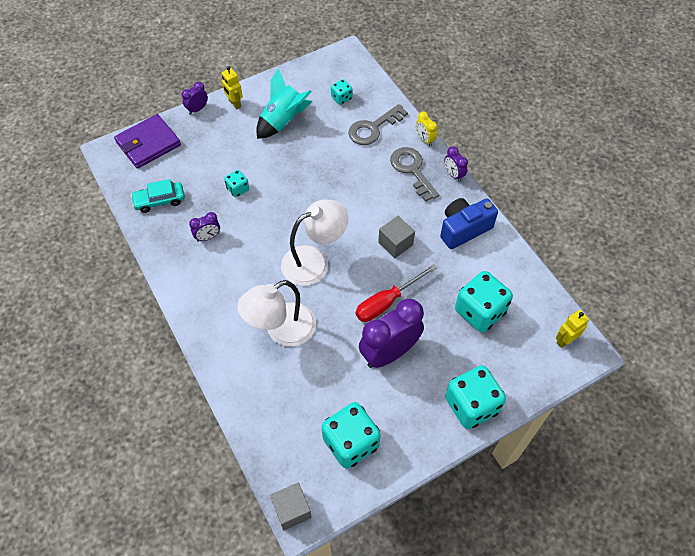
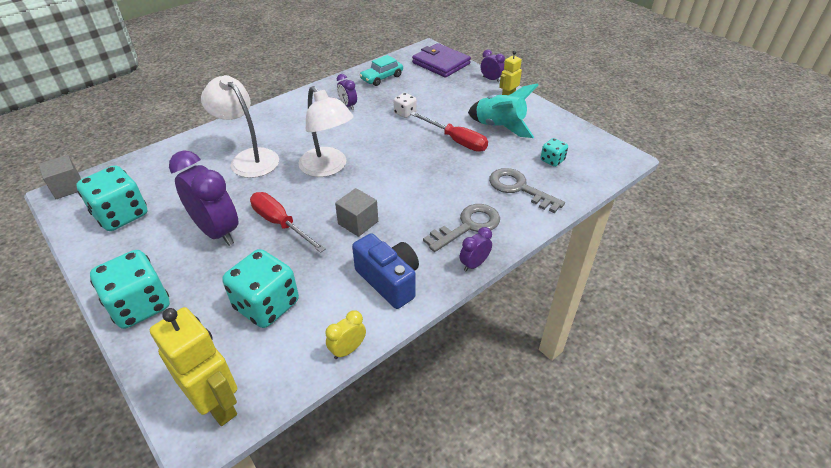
camera: 80 degrees right, 15 degrees down
(159, 201) = (382, 78): turquoise car -> turquoise car turned 105 degrees counterclockwise
(238, 189) = (405, 113): turquoise dice -> white dice
(296, 157) = (456, 141): none -> red screwdriver
(424, 139) = (521, 233): yellow clock -> yellow clock (348, 349)
(565, 340) = (218, 404): yellow robot -> yellow robot, size x1.80

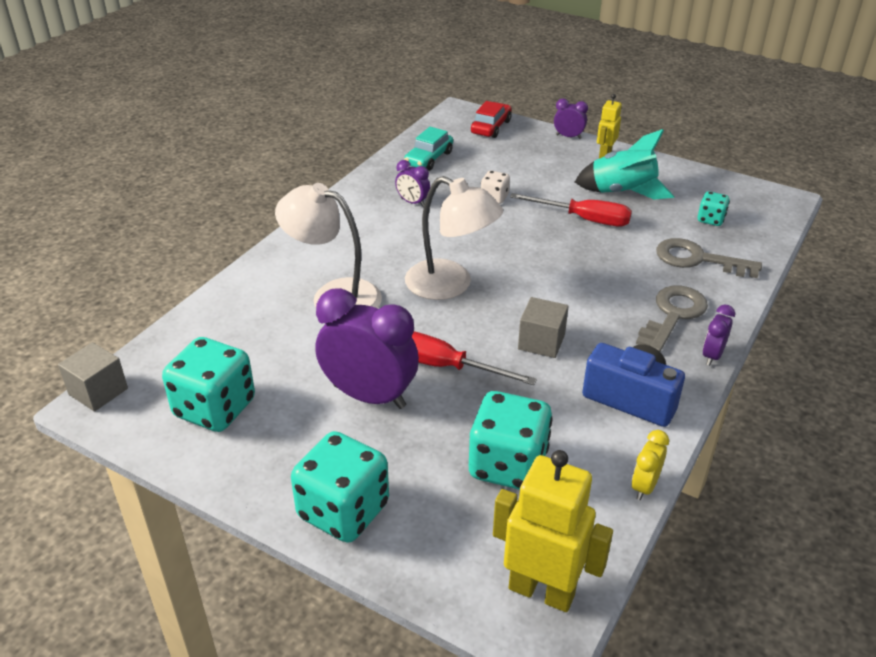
camera: 20 degrees left, 5 degrees down
(441, 63) = (491, 127): purple wallet -> red car

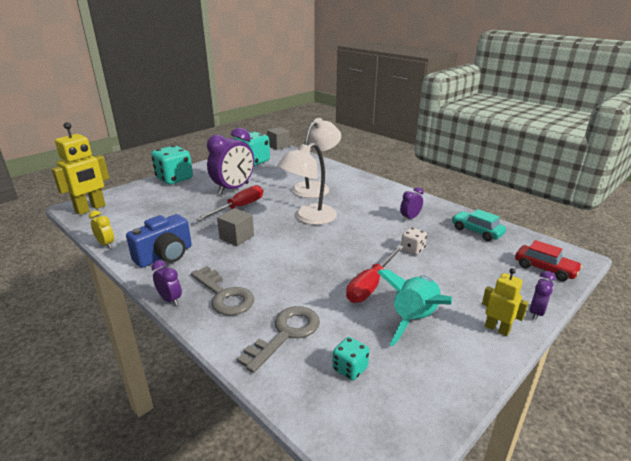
camera: 105 degrees right, 10 degrees down
(507, 465) = (159, 212): turquoise dice -> none

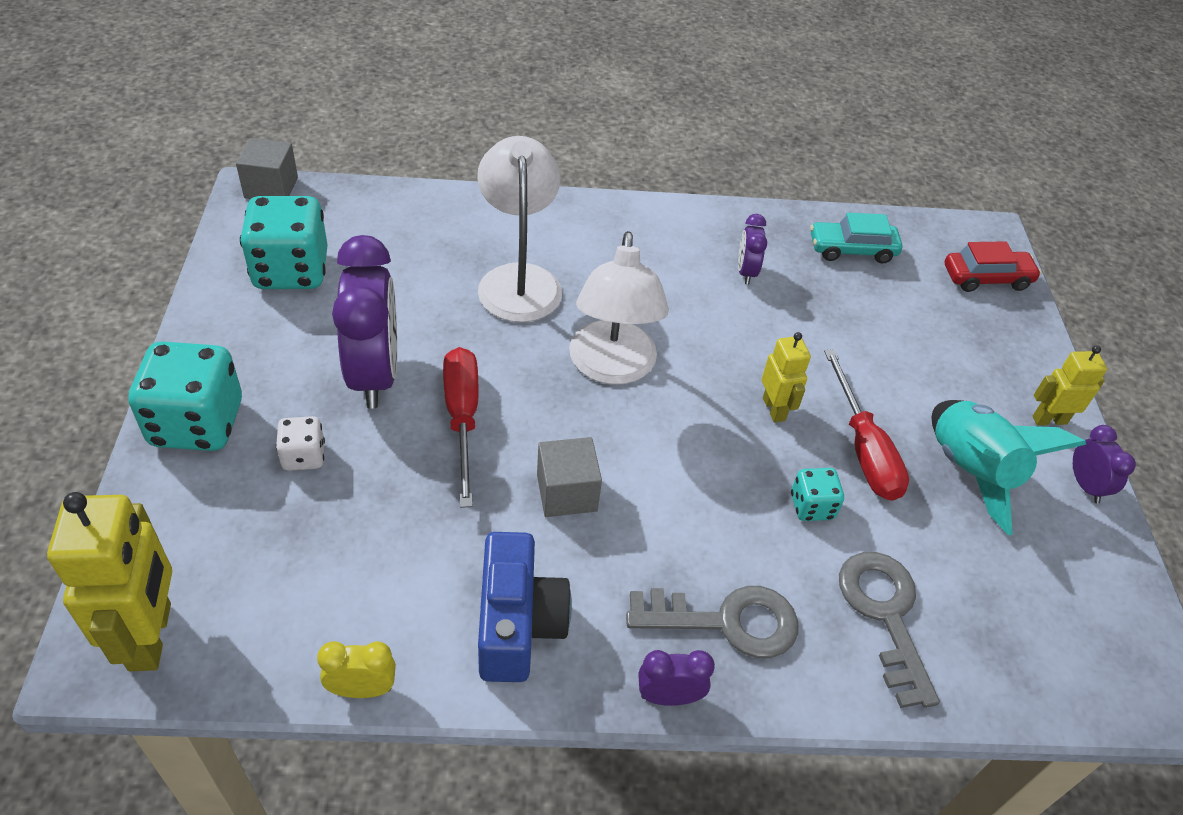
camera: 50 degrees left, 20 degrees up
(350, 369) = (1005, 603): turquoise dice -> turquoise dice (812, 506)
(351, 255) = (774, 409): none -> yellow robot
(412, 249) = (826, 341): white dice -> white dice (303, 456)
(536, 313) = (1052, 364): purple clock -> purple clock (1085, 485)

